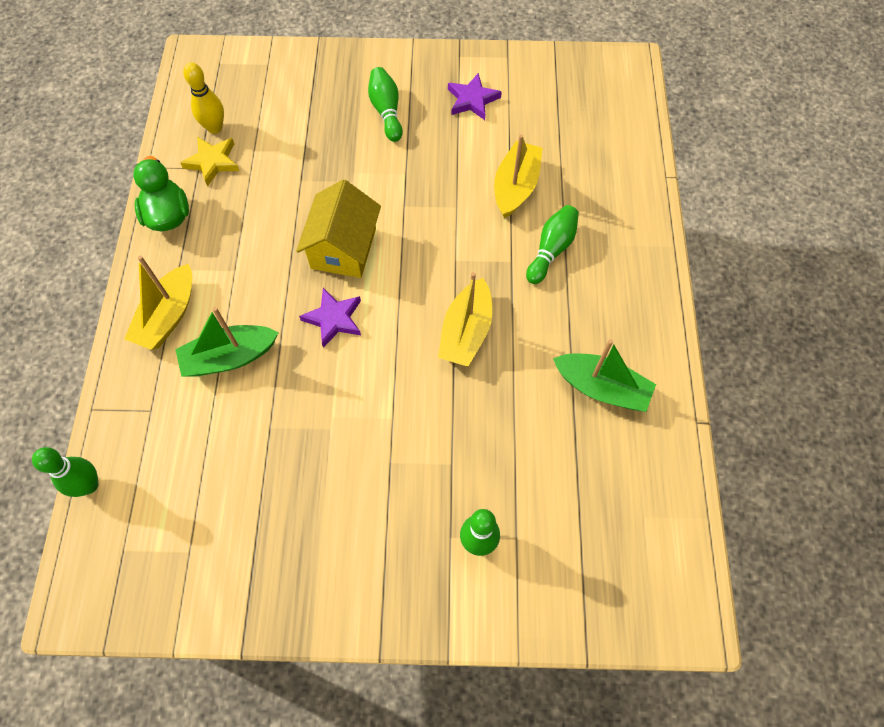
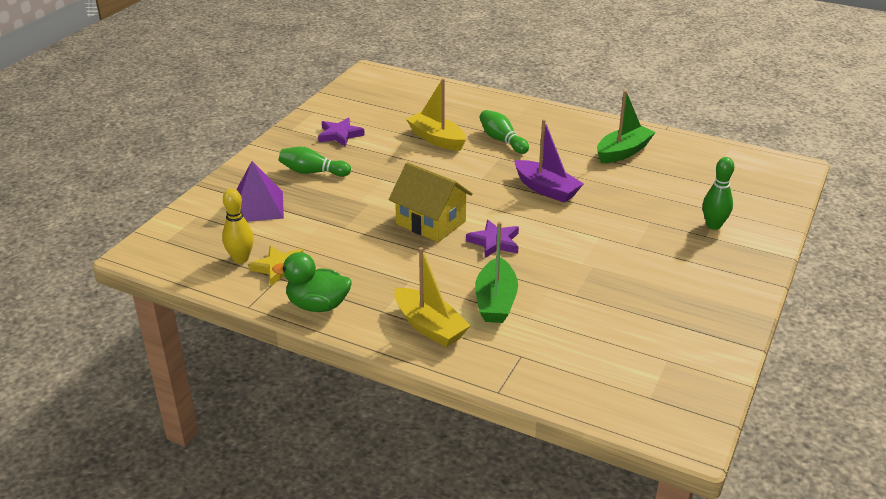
camera: 65 degrees left, 30 degrees down
(89, 485) = (576, 407): green bowling pin -> none
(303, 99) = (257, 206): none -> purple pyramid
(466, 332) = (546, 189): yellow boat -> purple boat

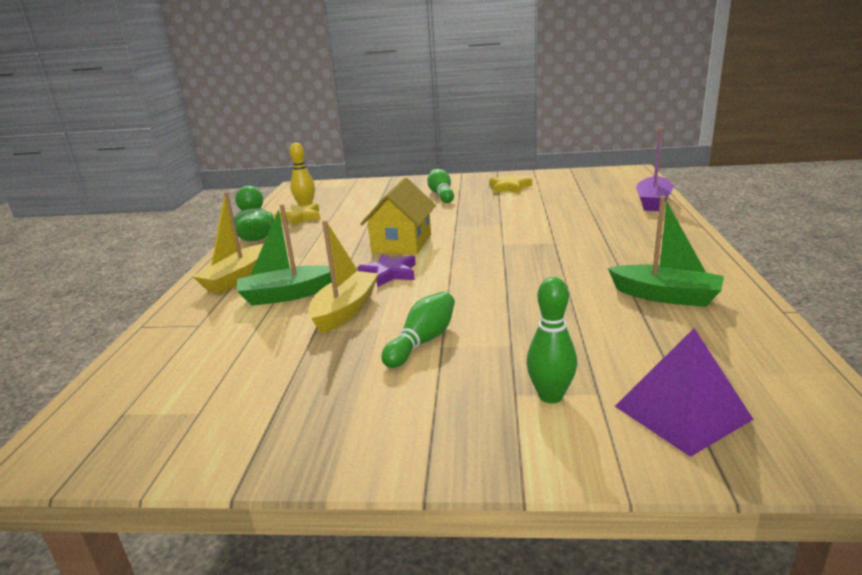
camera: 70 degrees right, 10 degrees down
(257, 206) = (377, 194): purple pyramid -> purple pyramid (682, 412)
(340, 135) = (509, 187): purple star -> yellow star
(437, 139) = (551, 214): yellow boat -> yellow boat (345, 310)
(502, 140) = (590, 236): green bowling pin -> green bowling pin (422, 342)
(546, 189) = (517, 274): purple boat -> purple boat (653, 202)

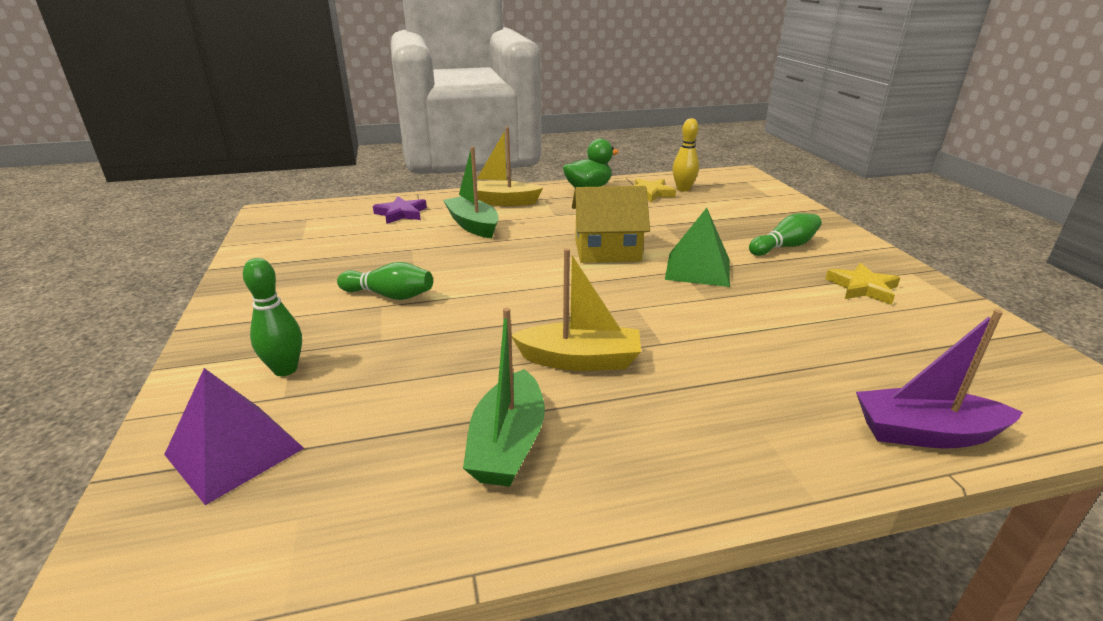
camera: 70 degrees right, 5 degrees up
(345, 310) = (447, 253): yellow boat -> yellow boat (580, 360)
(389, 273) = (529, 258): purple star -> purple star (401, 213)
(456, 220) = (697, 269): none -> green pyramid

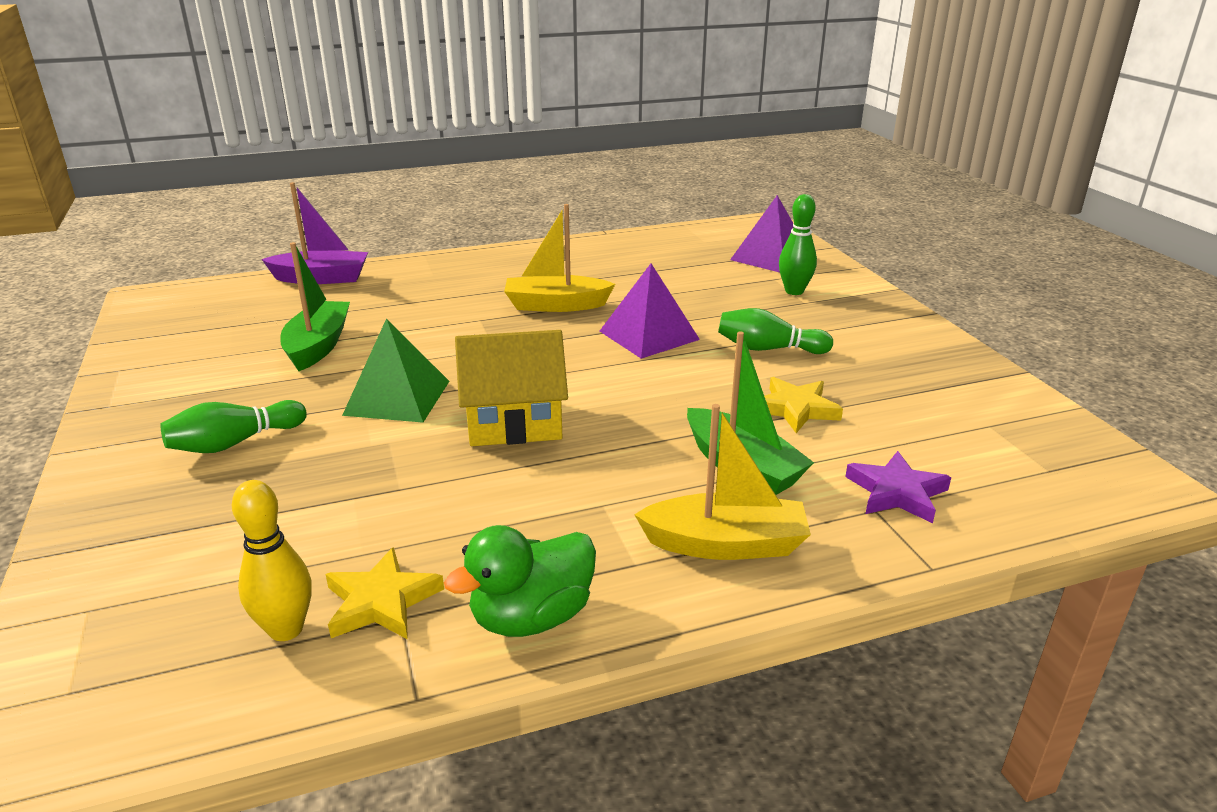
camera: 175 degrees right, 0 degrees up
(489, 315) = (649, 335): none -> purple pyramid
(508, 444) = (602, 265): green boat -> green boat (318, 346)
(862, 288) = (210, 380): yellow star -> yellow star (795, 409)

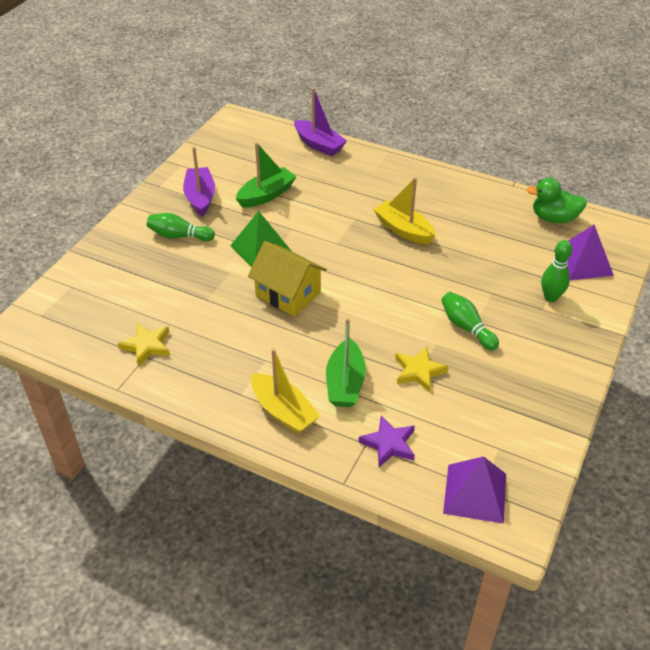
camera: 45 degrees right, 15 degrees up
(209, 388) = (200, 197): none -> purple boat
(286, 629) = (111, 335): yellow bowling pin -> none
(531, 617) = (181, 388): green duck -> green duck (554, 218)
(649, 335) = (420, 279): purple pyramid -> purple pyramid (475, 493)

